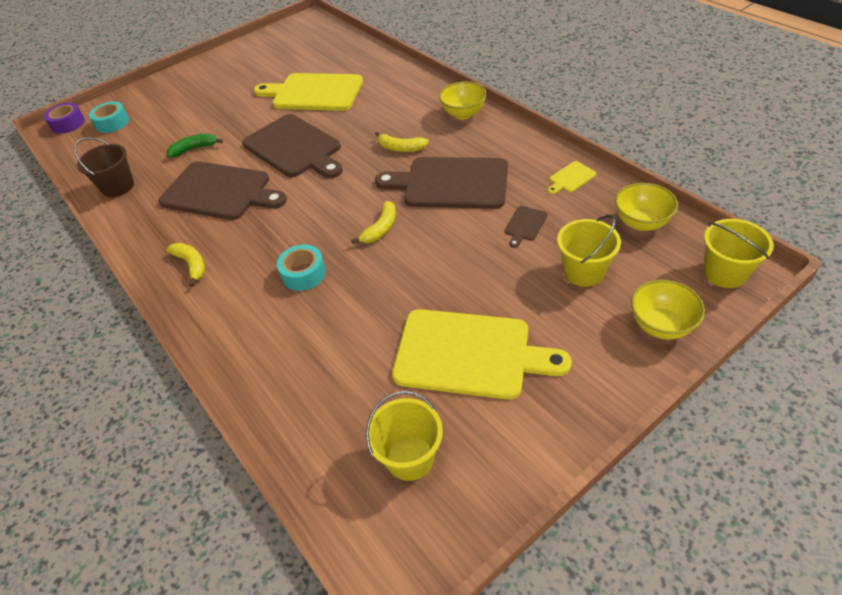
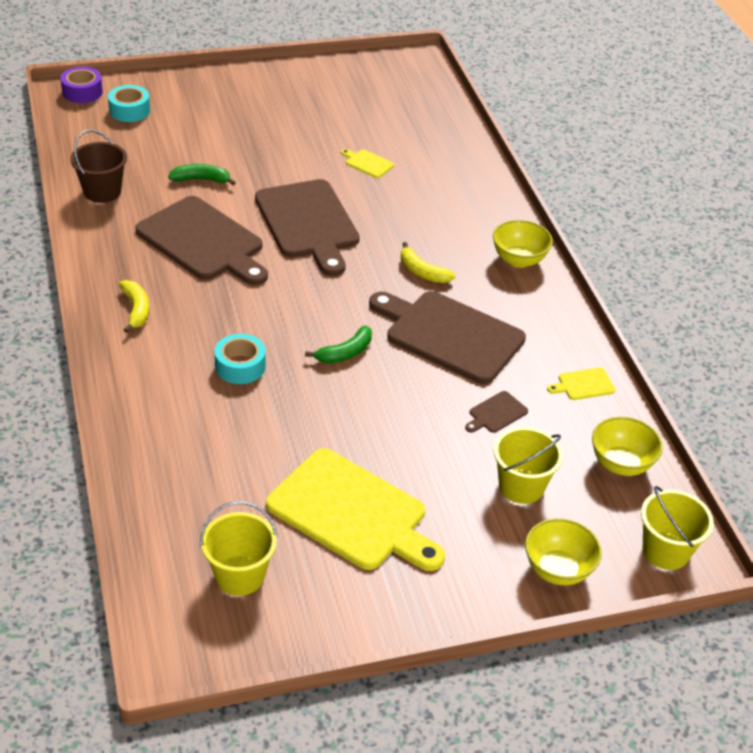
camera: 15 degrees right, 5 degrees down
(314, 93) = (367, 163): yellow cutting board -> yellow cutting board, size x0.40
(381, 228) = (345, 353): yellow banana -> green banana

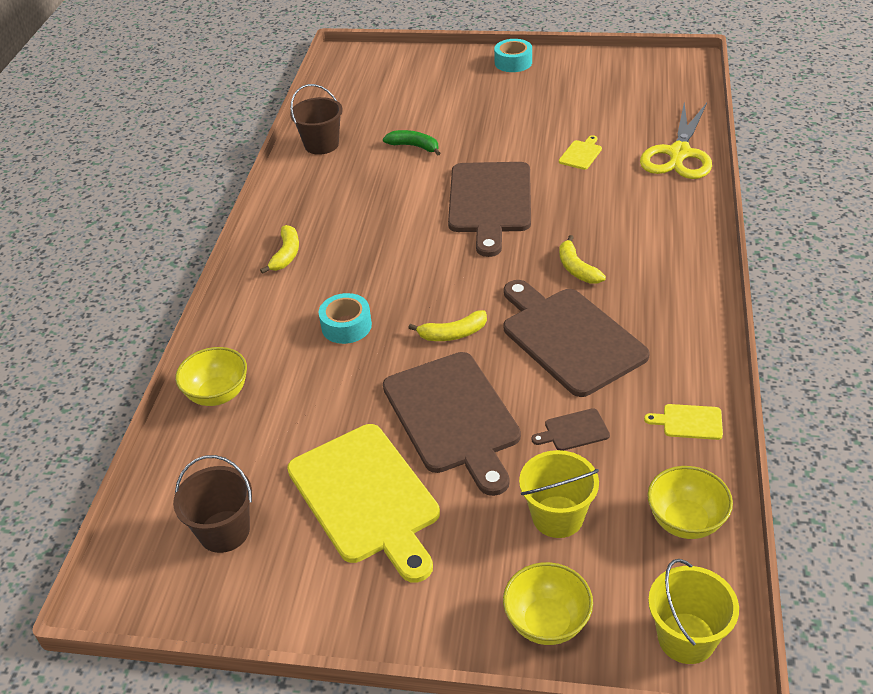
camera: 30 degrees right, 0 degrees up
(82, 92) = (357, 57): purple tape -> none
(129, 110) = (387, 77): turquoise tape -> turquoise tape (513, 62)
(203, 241) = (382, 203): brown cutting board -> brown cutting board (453, 417)
(240, 575) = (224, 531): yellow bucket -> brown bucket
(345, 353) = (453, 334): green banana -> yellow banana
(367, 163) = (581, 154): yellow cutting board -> yellow cutting board turned 60 degrees clockwise
(455, 150) = (679, 154): none -> yellow scissors
(519, 260) = (687, 274): yellow bowl -> yellow bowl (218, 394)

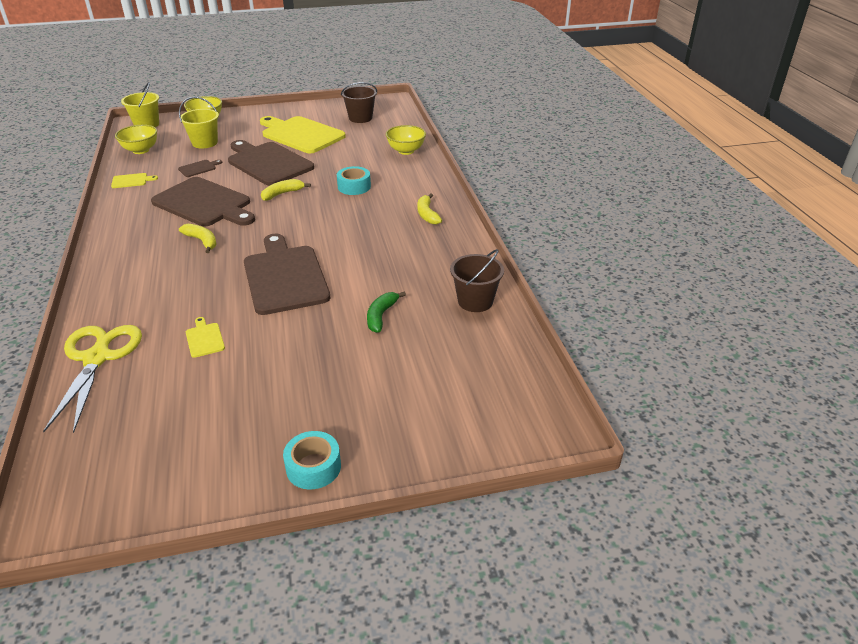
camera: 155 degrees right, 5 degrees down
(414, 146) = (381, 316): green banana -> green banana turned 105 degrees clockwise
(581, 154) = (204, 339): yellow cutting board -> yellow cutting board turned 150 degrees clockwise

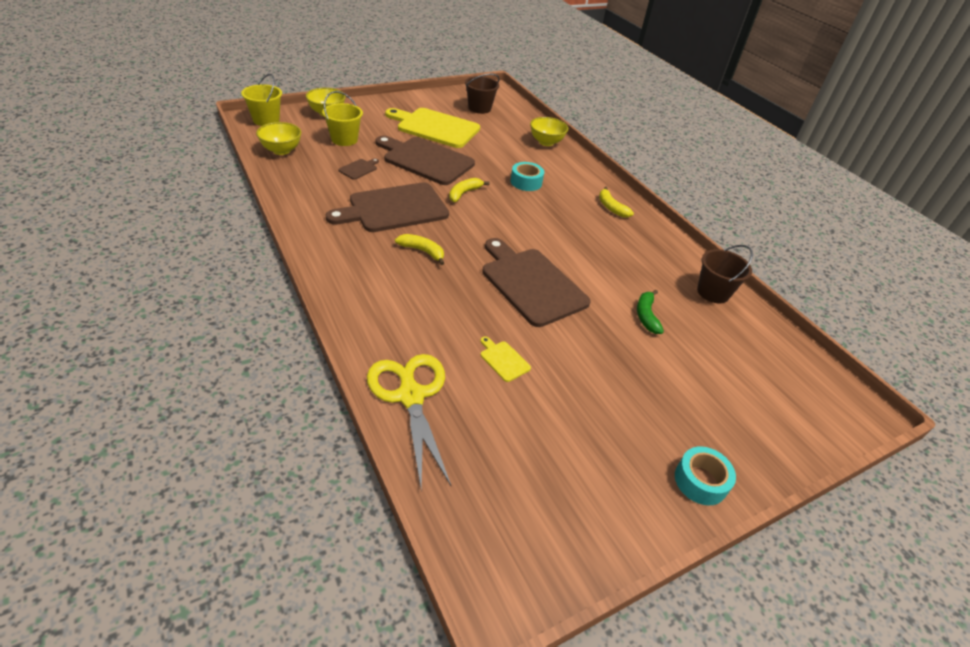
camera: 20 degrees left, 5 degrees up
(131, 181) = (297, 186): yellow cutting board -> none
(204, 203) = (394, 208): brown cutting board -> brown cutting board turned 135 degrees clockwise

